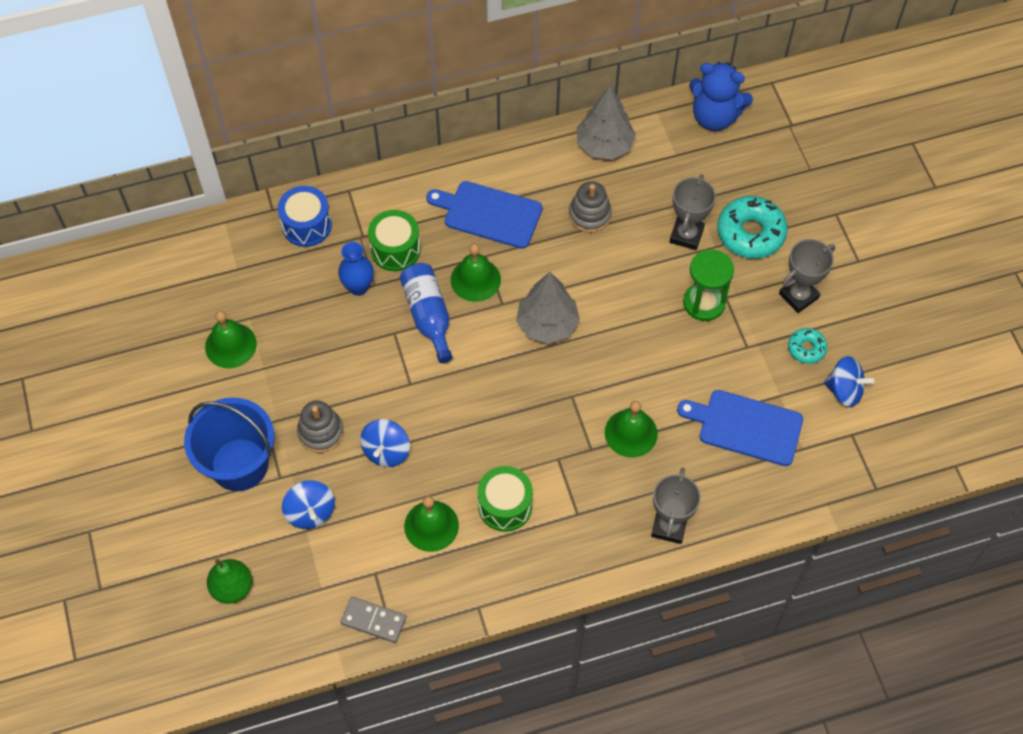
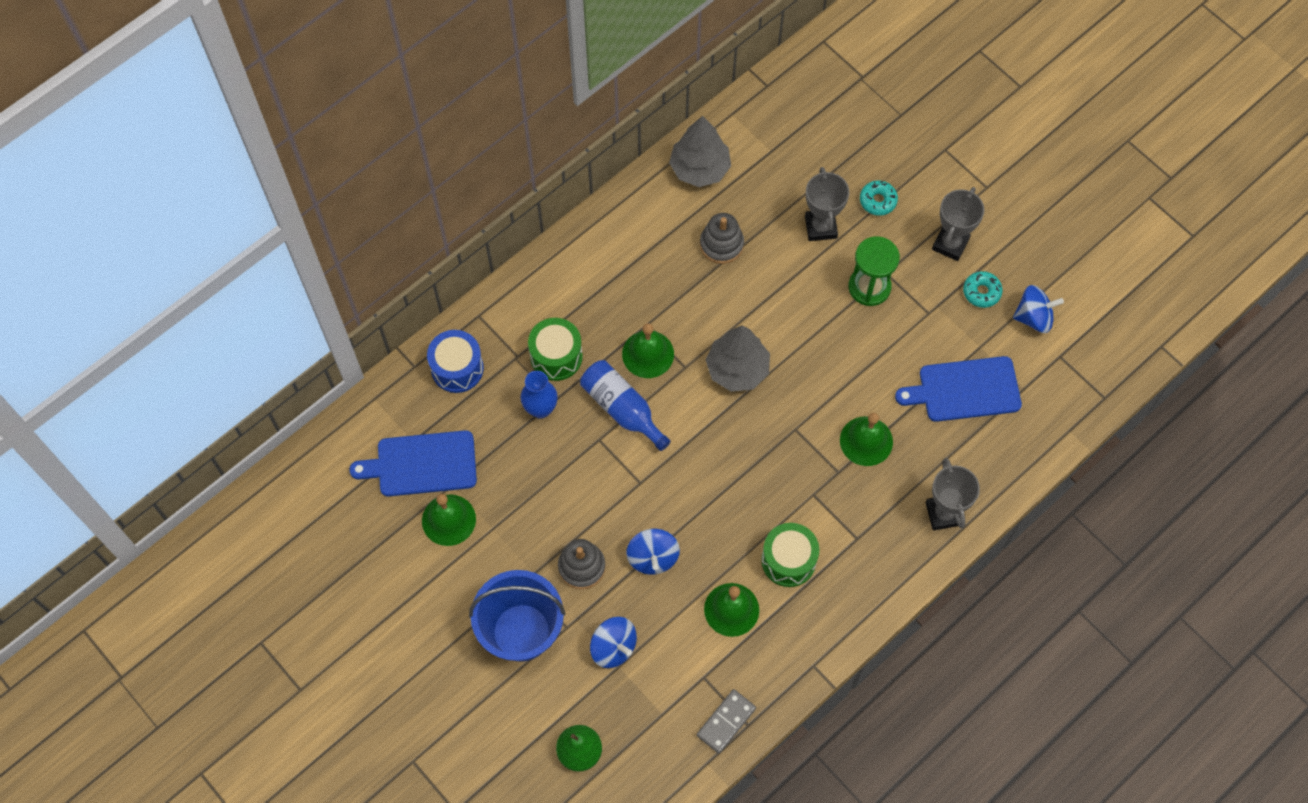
camera: 25 degrees left, 5 degrees up
(373, 620) = (726, 722): grey domino -> grey domino turned 45 degrees counterclockwise
(489, 214) = (626, 283): blue cutting board -> blue cutting board (422, 464)
(714, 117) = (788, 97): blue teddy bear -> none
(750, 233) = (878, 201): turquoise donut -> turquoise donut, size x0.54

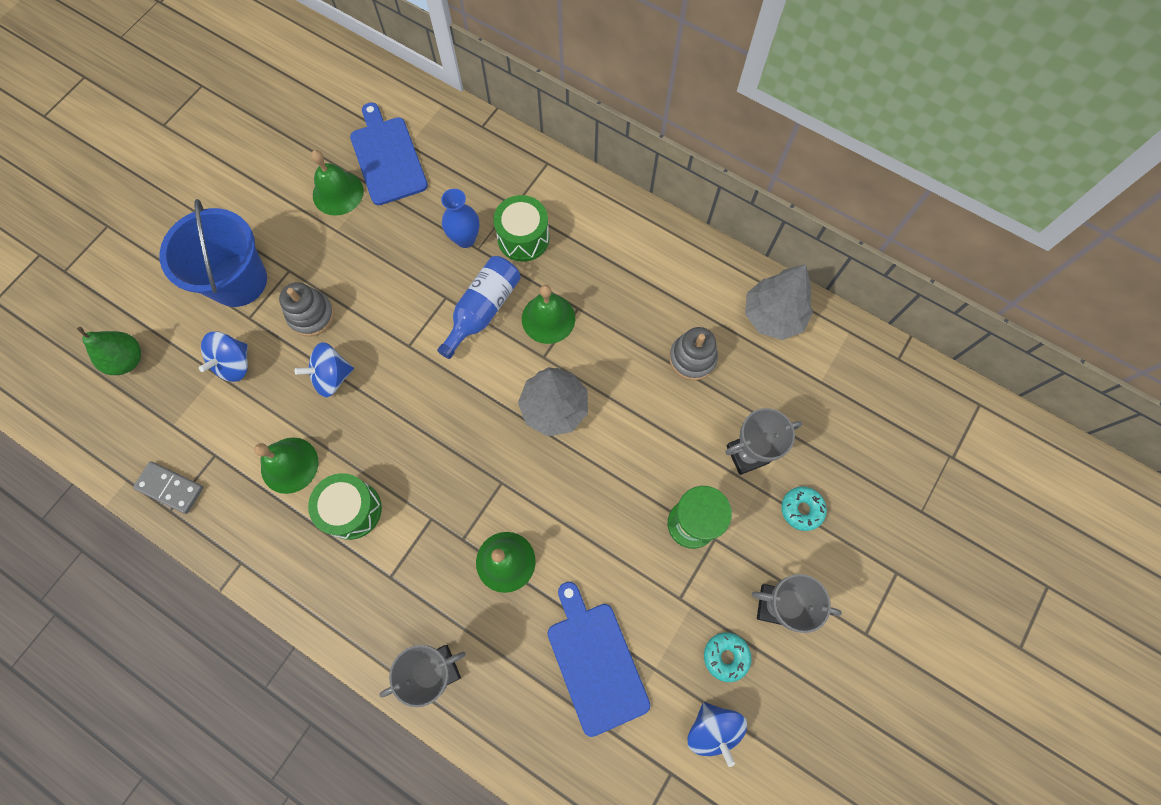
camera: 75 degrees right, 5 degrees up
(457, 368) = (489, 160): blue drum -> none

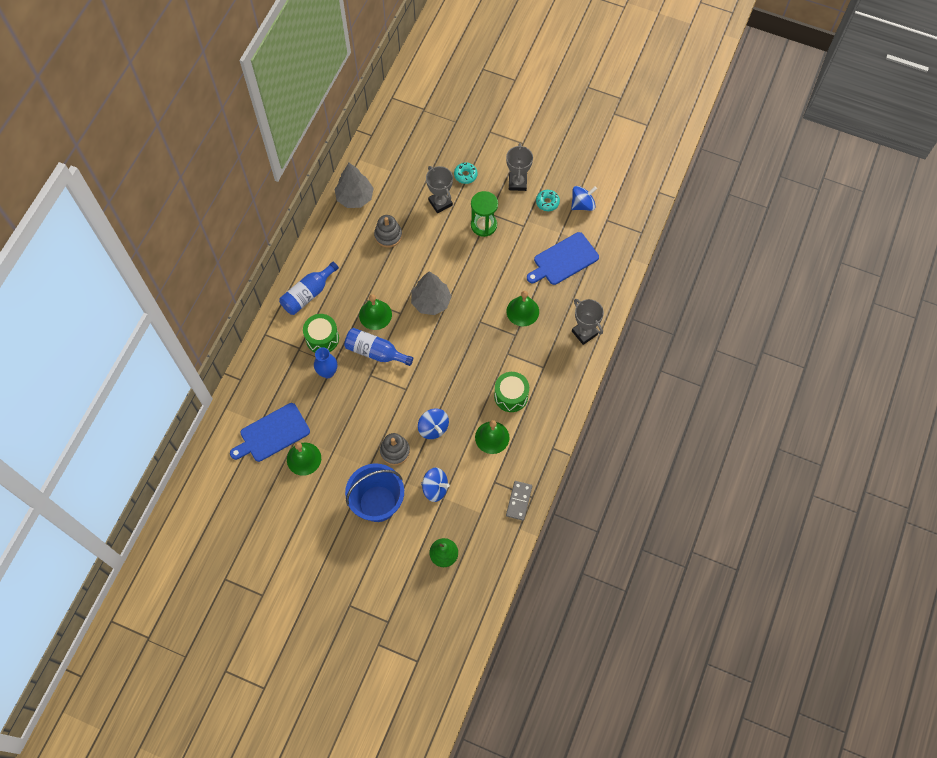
camera: 100 degrees left, 5 degrees down
(603, 227) = (308, 294): none -> blue bottle

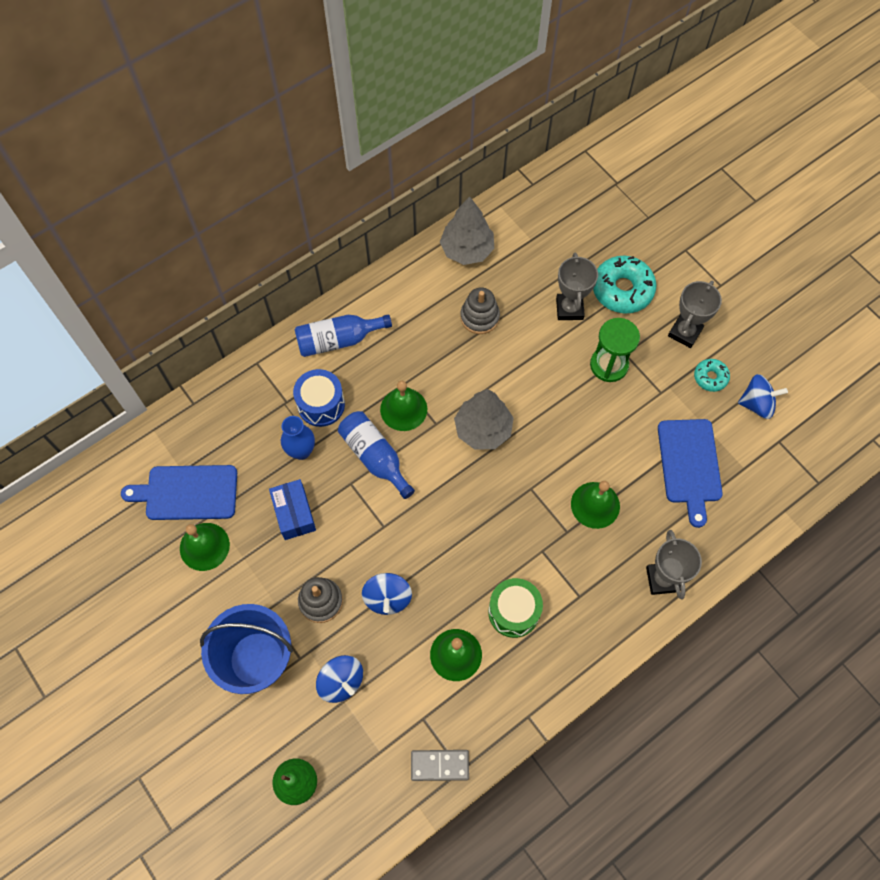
camera: 30 degrees right, 0 degrees up
(322, 338) = (321, 405): green drum -> blue drum
(347, 410) = (294, 513): none -> blue box
(465, 175) = (622, 290): turquoise donut -> turquoise donut, size x1.86
(519, 501) = (439, 765): grey domino -> grey domino turned 45 degrees clockwise
(563, 260) = (689, 465): blue cutting board -> blue cutting board turned 90 degrees counterclockwise

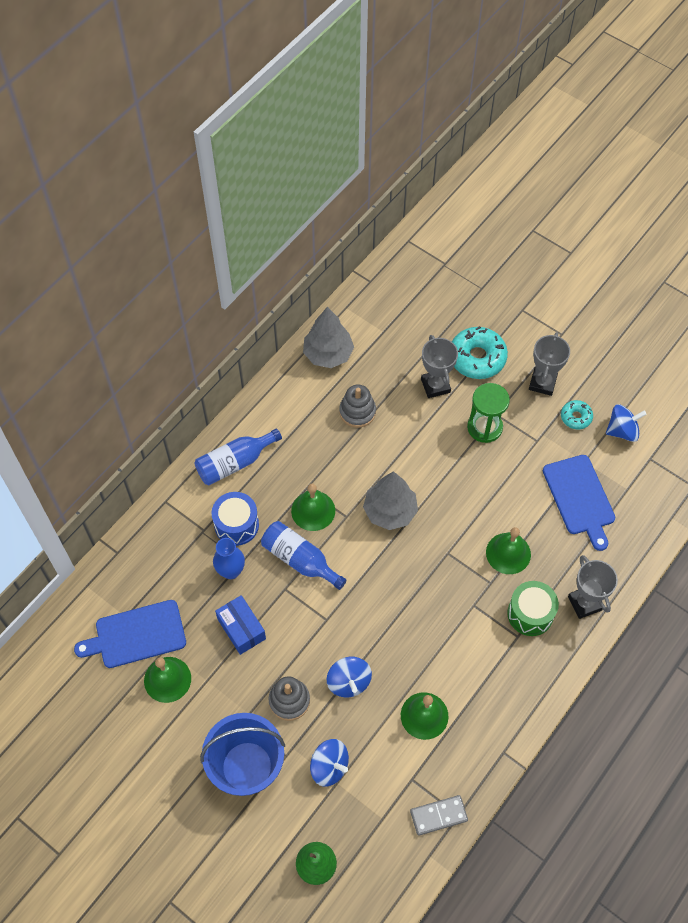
camera: 15 degrees left, 5 degrees down
(513, 612) = (464, 665): green drum -> green drum (530, 614)

